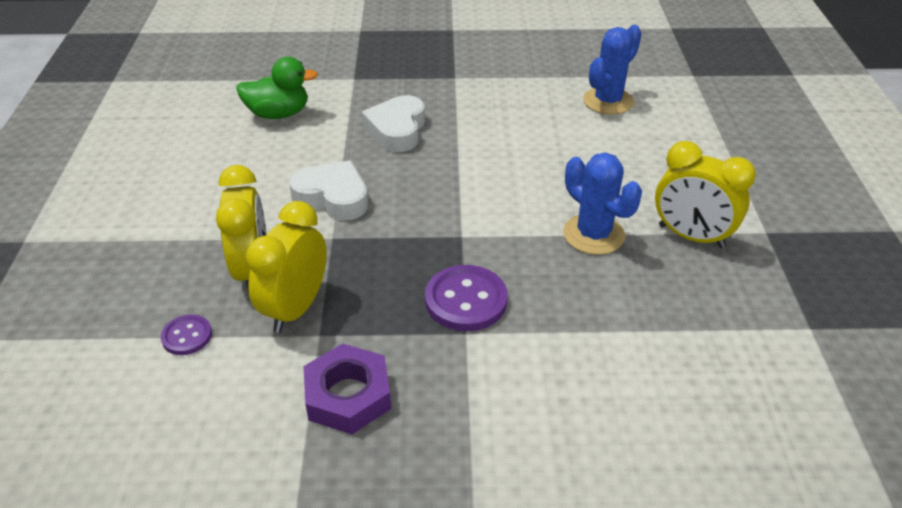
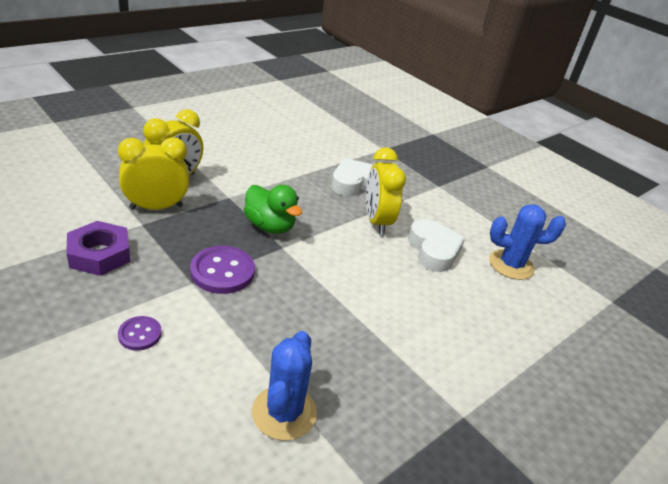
camera: 45 degrees right, 5 degrees down
(187, 336) = (104, 180): purple button -> purple button (140, 334)
(278, 114) = (316, 137): green duck -> green duck (270, 226)
(333, 197) = (264, 183): white heart -> white heart (433, 250)
(593, 234) = (349, 310): blue cactus -> blue cactus (284, 412)
(691, 236) = (405, 367): yellow clock -> yellow clock (376, 221)

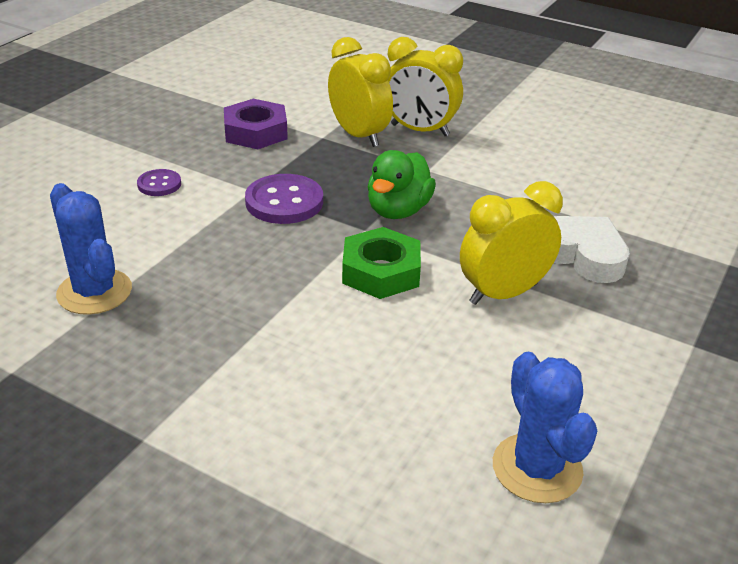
camera: 75 degrees right, 0 degrees up
(284, 412) = (94, 292): blue cactus -> blue cactus turned 60 degrees clockwise
(333, 257) = (381, 271): none -> green nut
(433, 250) = (487, 364): white heart -> none

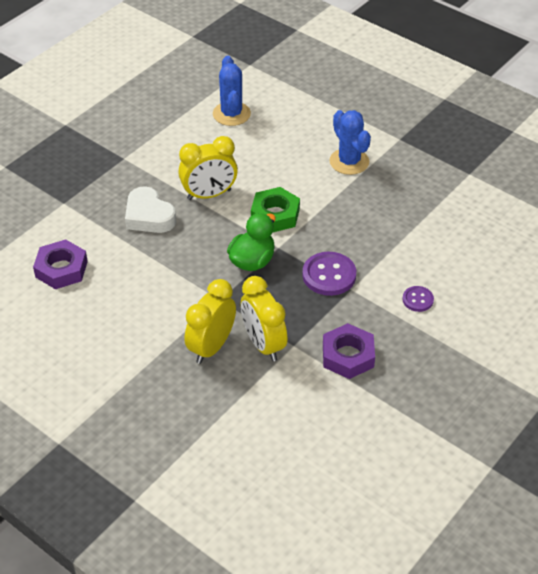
camera: 170 degrees left, 10 degrees up
(94, 292) = (440, 215): blue cactus -> blue cactus (349, 161)
(419, 130) = (211, 347): yellow clock -> yellow clock turned 90 degrees counterclockwise
(655, 186) = (61, 269): none -> purple nut

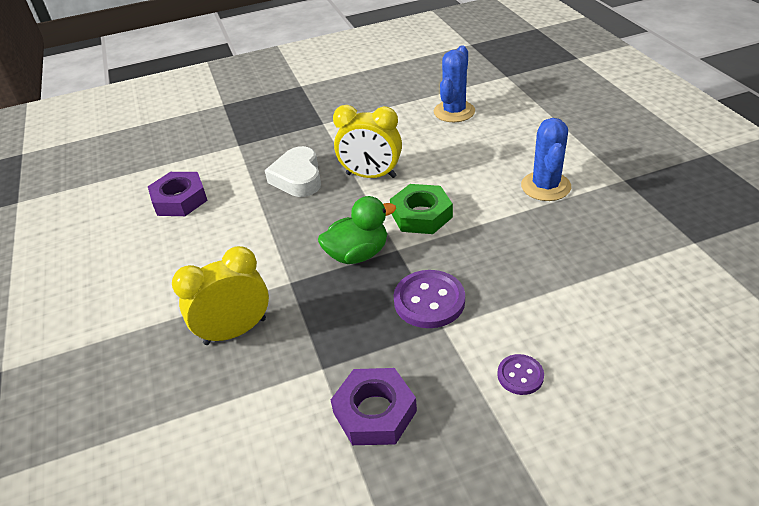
camera: 35 degrees right, 5 degrees down
(263, 344) = (290, 352): yellow clock -> none

